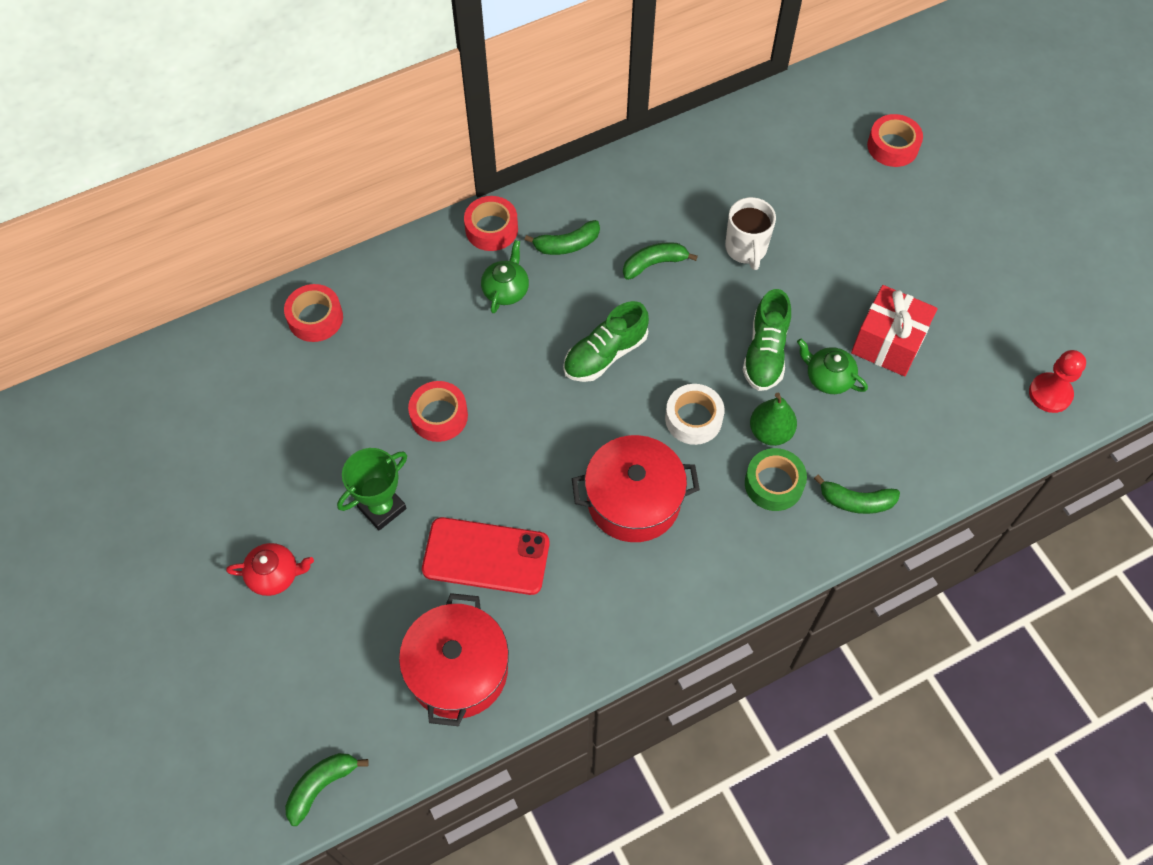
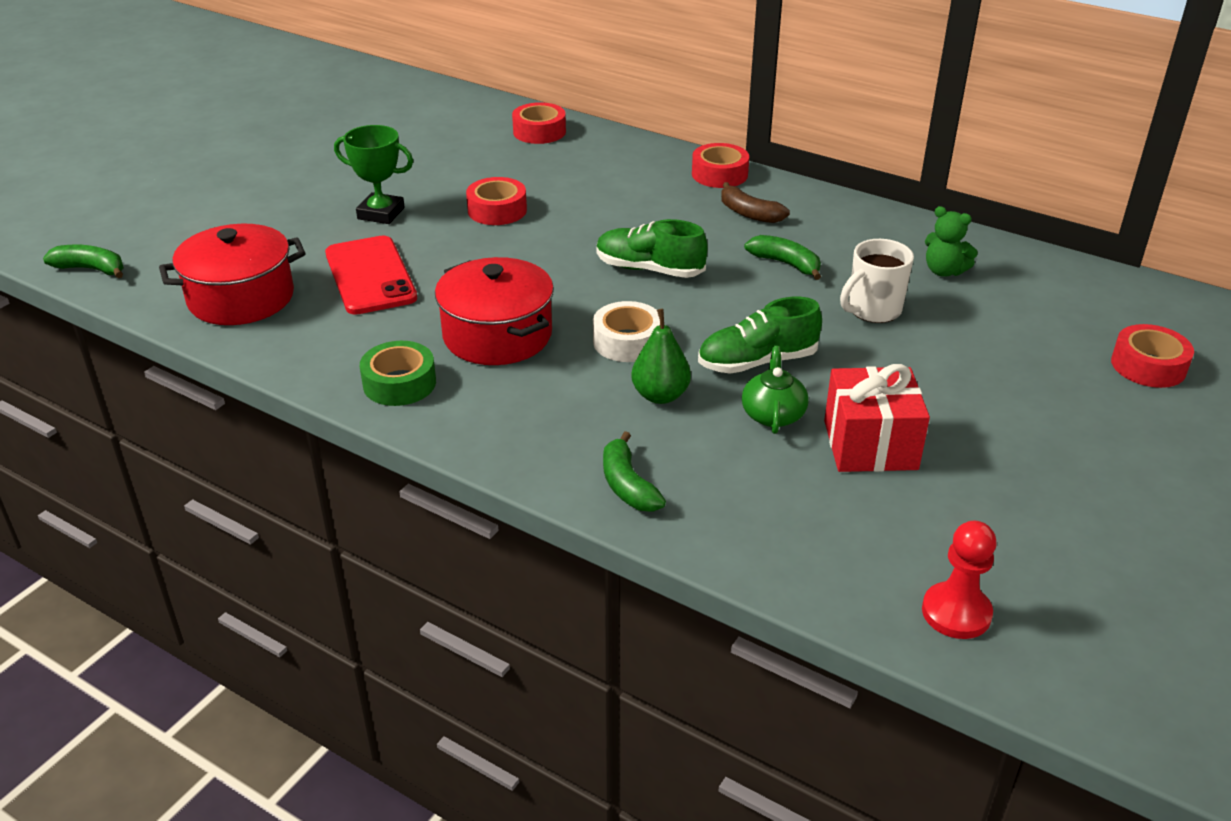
camera: 60 degrees right, 25 degrees down
(275, 575) = (280, 190): red teapot -> none
(506, 290) = (663, 200): green teapot -> none
(567, 245) = (749, 213): green banana -> brown banana
(724, 177) = (944, 271): none -> green teddy bear
(773, 484) = (596, 417): green tape -> green tape (399, 383)

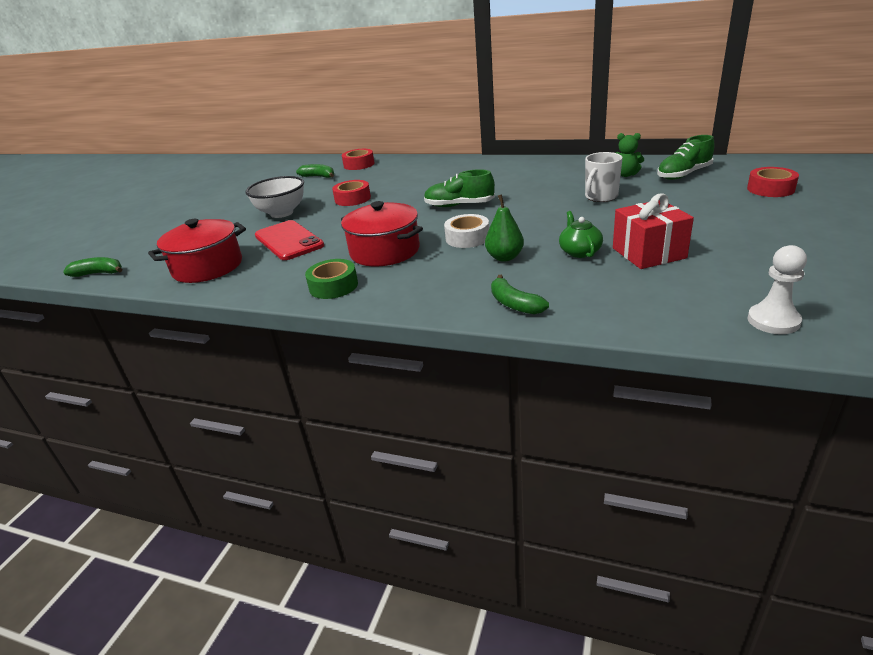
camera: 10 degrees left, 5 degrees down
(381, 213) = (282, 213): green trophy -> white bowl
(719, 174) = (472, 162): red tape -> none
(749, 213) = (500, 173): brown banana -> none
(757, 362) = (551, 231): green shoe -> green shoe (683, 174)
(786, 264) = (536, 188): green banana -> green banana (318, 176)
(956, 613) = (773, 321): red pawn -> white pawn

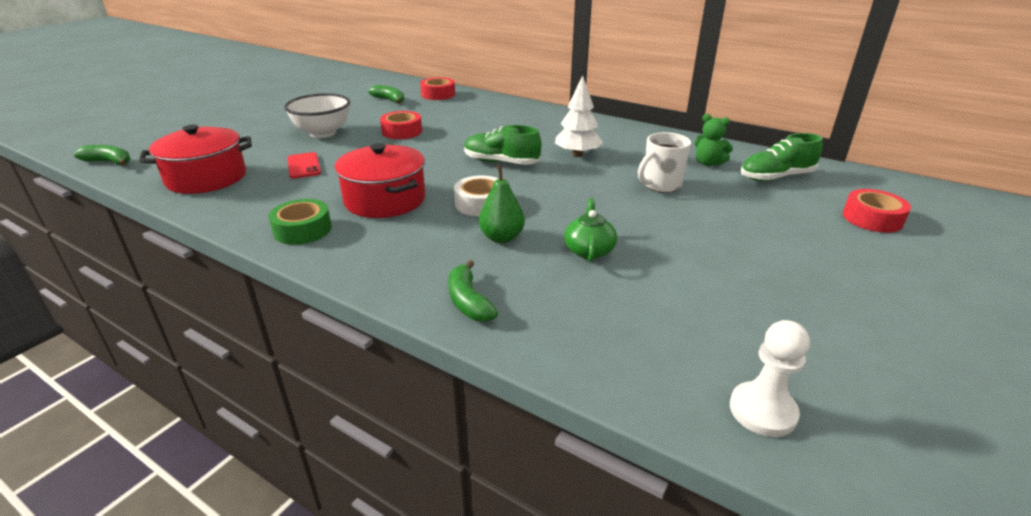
camera: 10 degrees right, 0 degrees up
(288, 241) = (303, 166): red phone -> red phone, size x0.59
(517, 188) = (577, 155): none -> white tree
(648, 253) = (667, 271): red gift -> none

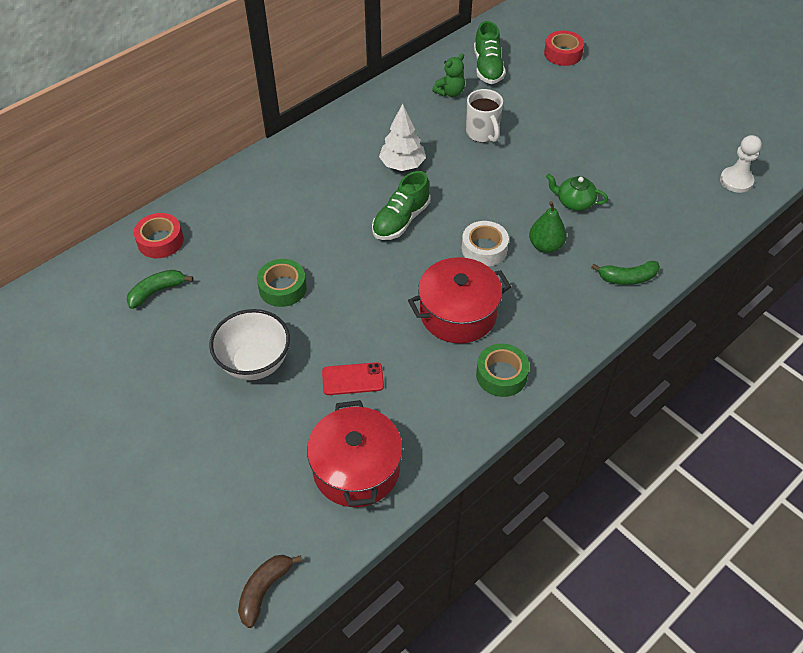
camera: 75 degrees left, 20 degrees up
(109, 162) = (264, 590): green banana -> brown banana
(402, 131) = (282, 288): red tape -> green tape

